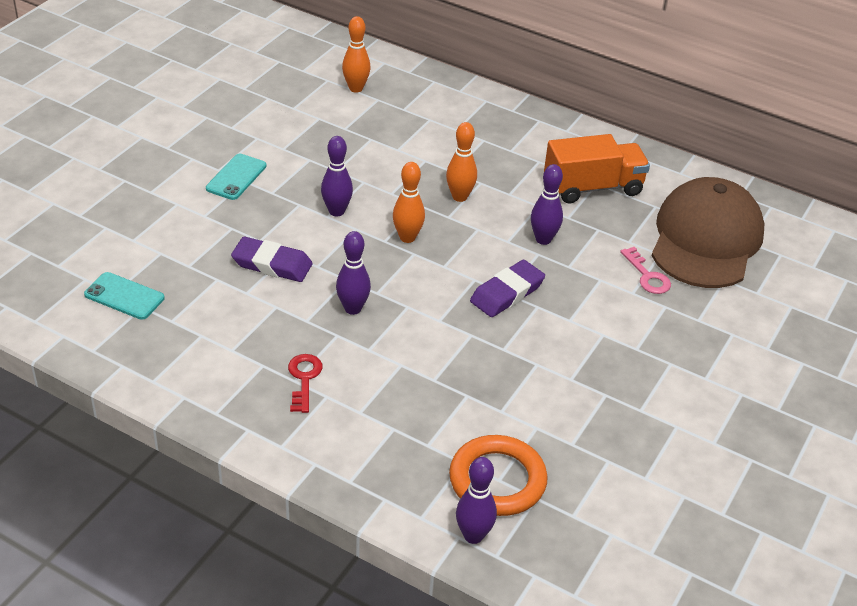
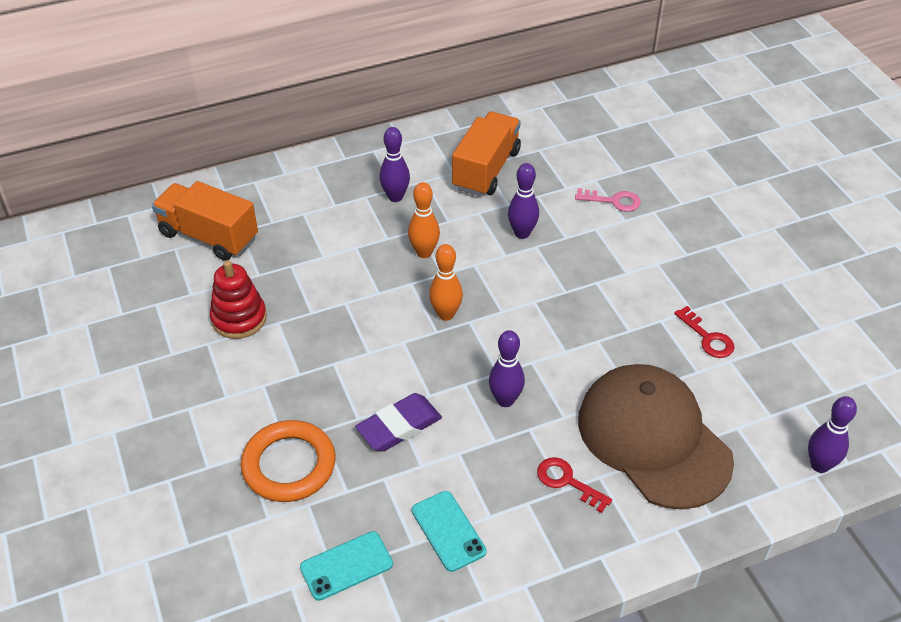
camera: 50 degrees left, 5 degrees up
(236, 177) = (251, 389): turquoise phone -> turquoise phone (448, 531)
(294, 140) = (239, 318): none -> red stacking toy
(336, 211) = (368, 342): purple bowling pin -> purple bowling pin (395, 197)
(356, 88) = (209, 236): orange bowling pin -> orange truck
(497, 480) = (770, 417): orange ring -> orange ring (289, 465)
(507, 293) = (566, 291): purple eraser -> none
(548, 402) = (707, 337): none -> red key
(706, 239) = (600, 146): brown cap -> brown cap (653, 438)

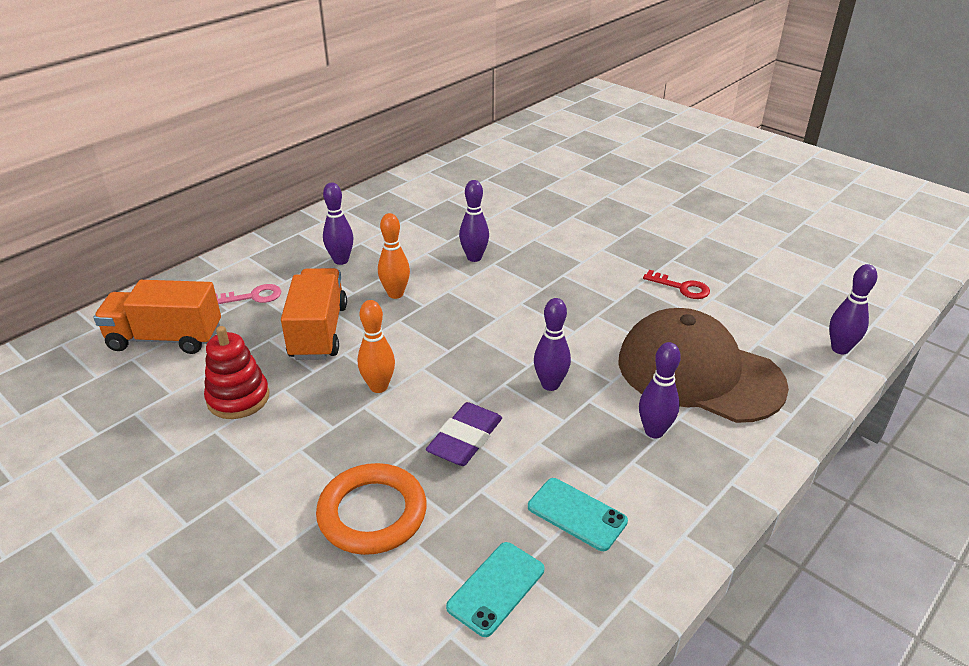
camera: 25 degrees left, 10 degrees down
(446, 314) = (448, 335): orange bowling pin -> orange bowling pin (378, 387)
(486, 170) = (411, 222): orange truck -> orange truck (318, 332)
(567, 482) = (654, 431): red key -> purple bowling pin
(613, 201) = (534, 217): pink key -> pink key (253, 296)

